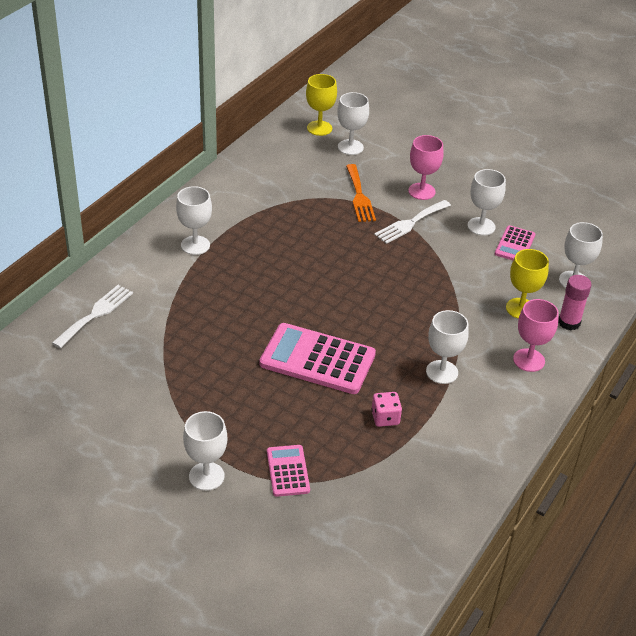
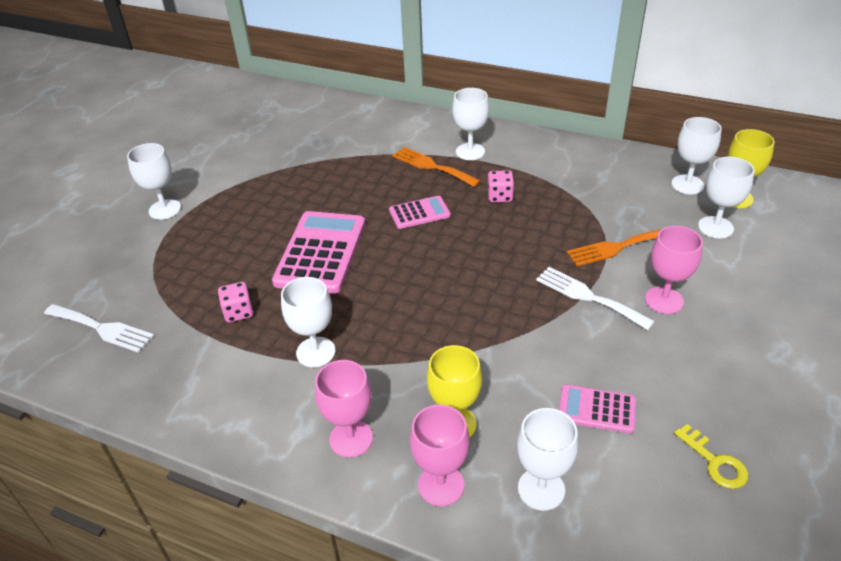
camera: 85 degrees right, 0 degrees up
(95, 315) = (355, 120): white fork -> white fork (101, 328)
(210, 272) = (433, 166): none -> orange fork
(273, 241) = (500, 196): none -> pink dice
(288, 471) = (167, 255): pink calculator -> pink calculator (419, 213)
(481, 226) = (620, 368): white goblet -> white goblet (687, 185)
(557, 211) = (715, 462): none -> yellow key
(569, 322) = (441, 485): pink glue stick -> pink goblet

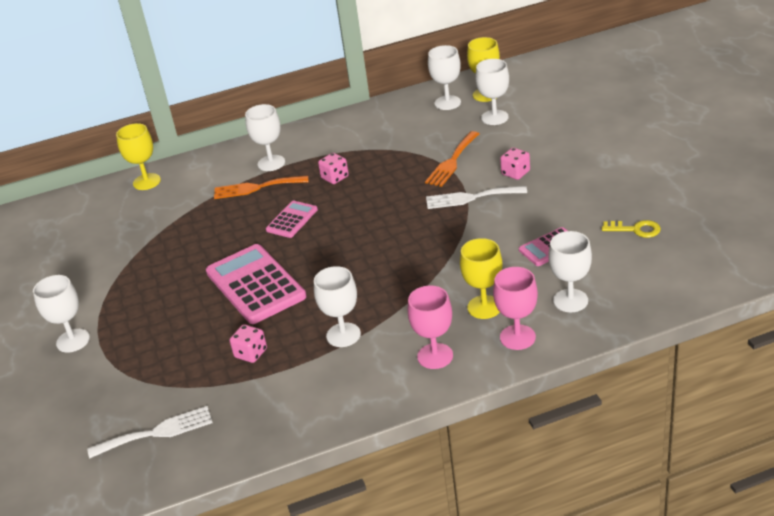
camera: 40 degrees left, 5 degrees down
(369, 113) = (146, 182): none -> yellow goblet
(664, 300) = (515, 173): pink goblet -> pink dice

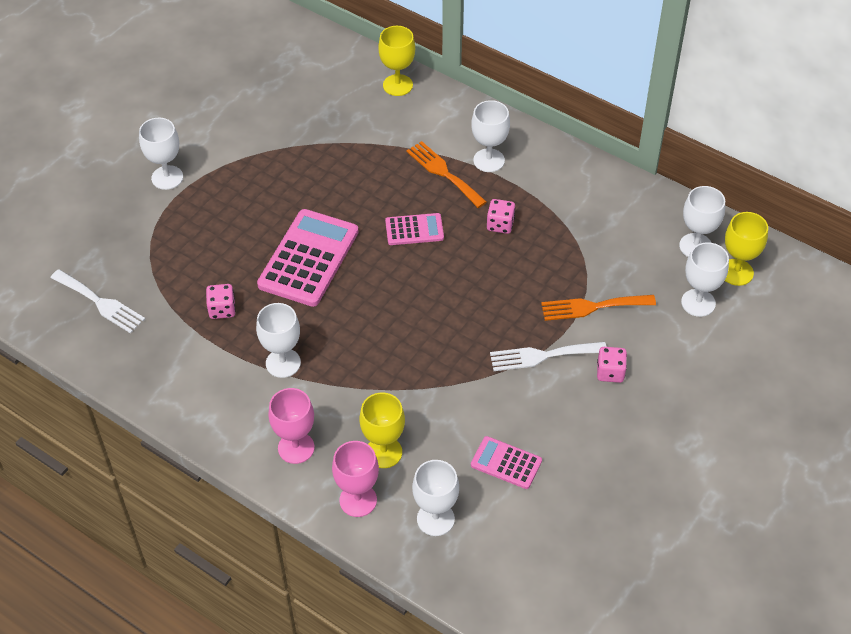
camera: 50 degrees right, 15 degrees up
(472, 197) = (543, 355): white fork -> white fork turned 60 degrees counterclockwise
(635, 229) = (583, 525): yellow key -> none

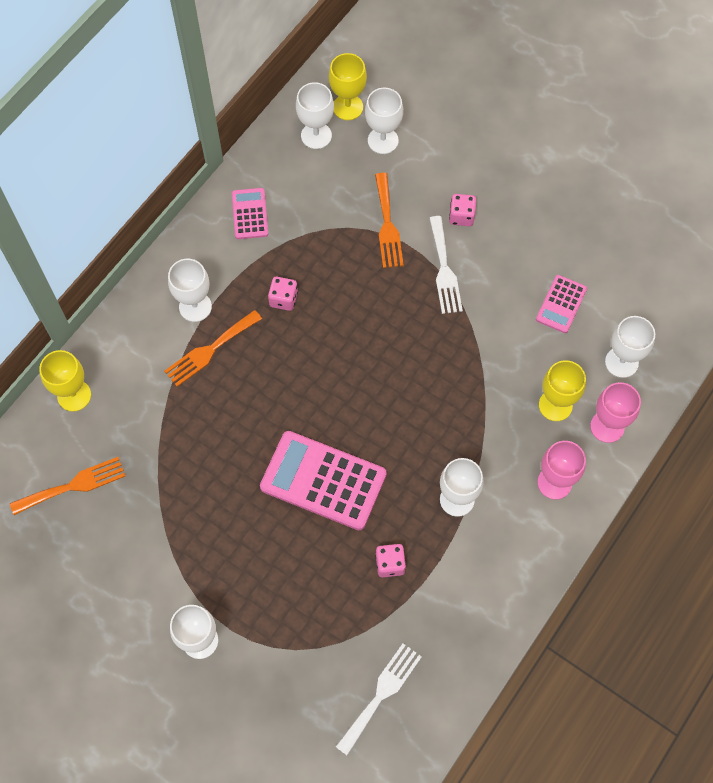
camera: 90 degrees left, 15 degrees up
(313, 90) = (72, 486): none -> orange fork
(414, 230) = (287, 379): pink calculator -> pink calculator (250, 214)

